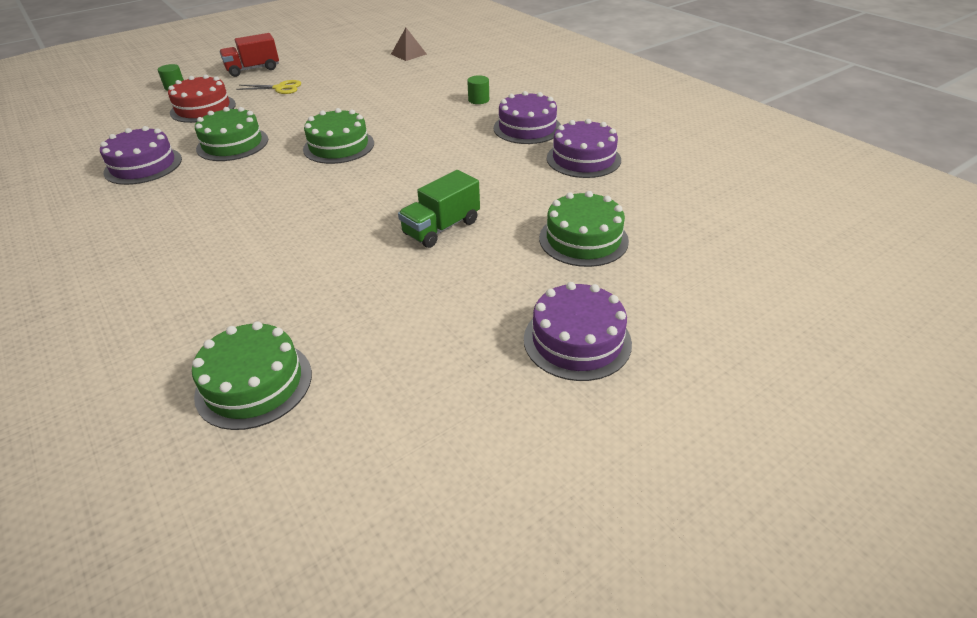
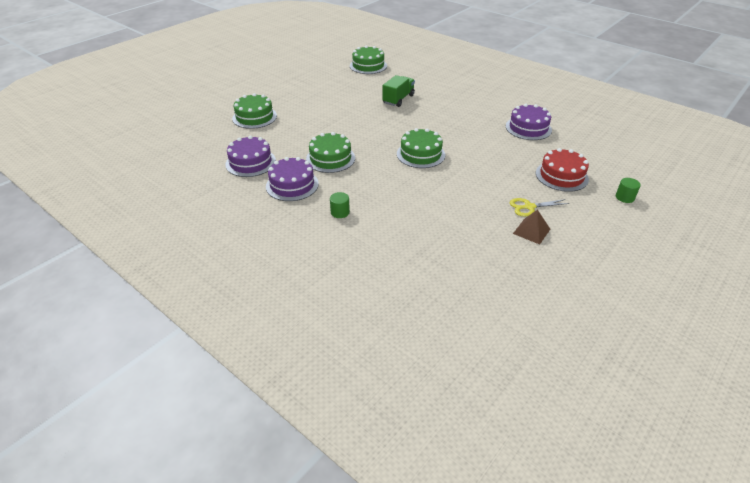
camera: 165 degrees right, 0 degrees up
(232, 144) = (494, 148): green cake -> green cake (330, 158)
(253, 69) = (590, 232): red truck -> none
(408, 54) = (451, 283): brown pyramid -> brown pyramid (531, 231)
(441, 228) = (327, 115): green truck -> green truck (398, 99)
(577, 340) = (259, 85): purple cake -> none

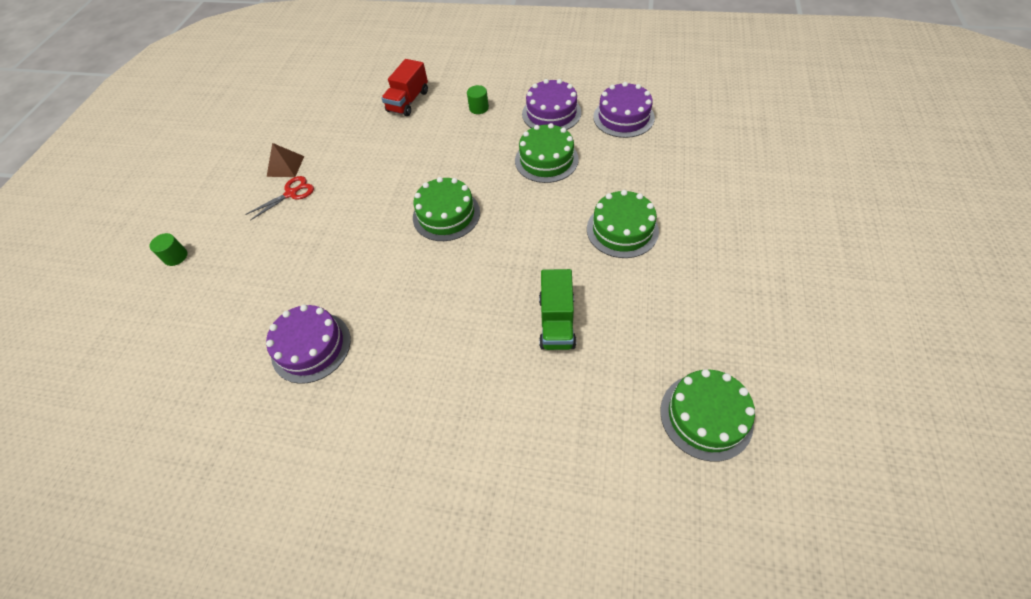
camera: 155 degrees right, 15 degrees up
(254, 117) = (711, 178): green cake -> green cake (622, 230)
(394, 245) = (408, 101): none -> red truck
(529, 207) = (291, 193): yellow scissors -> red scissors
(561, 176) = (254, 259): red cake -> none

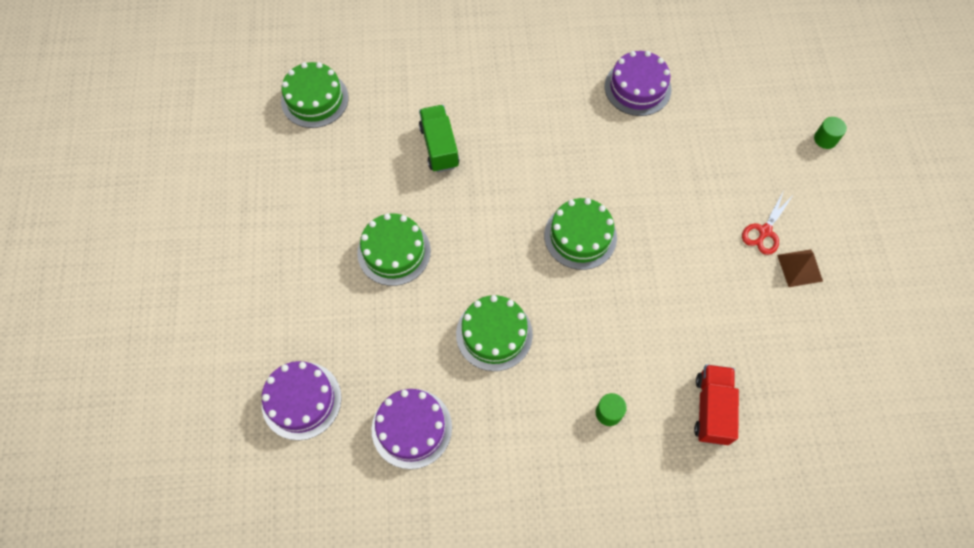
camera: 160 degrees right, 10 degrees up
(551, 113) = (508, 419): purple cake -> purple cake (301, 400)

